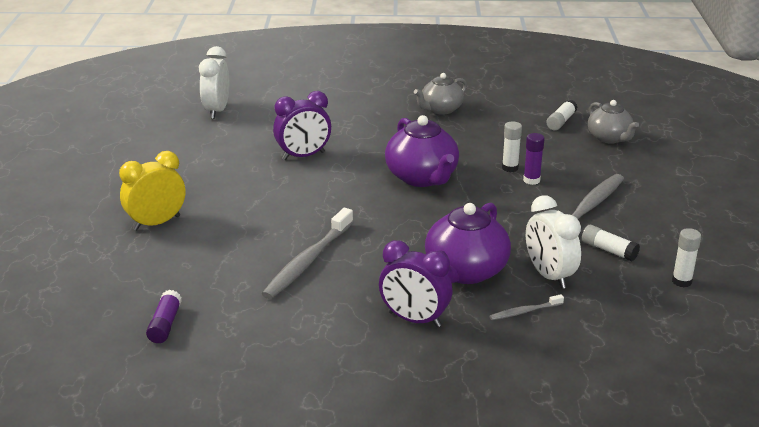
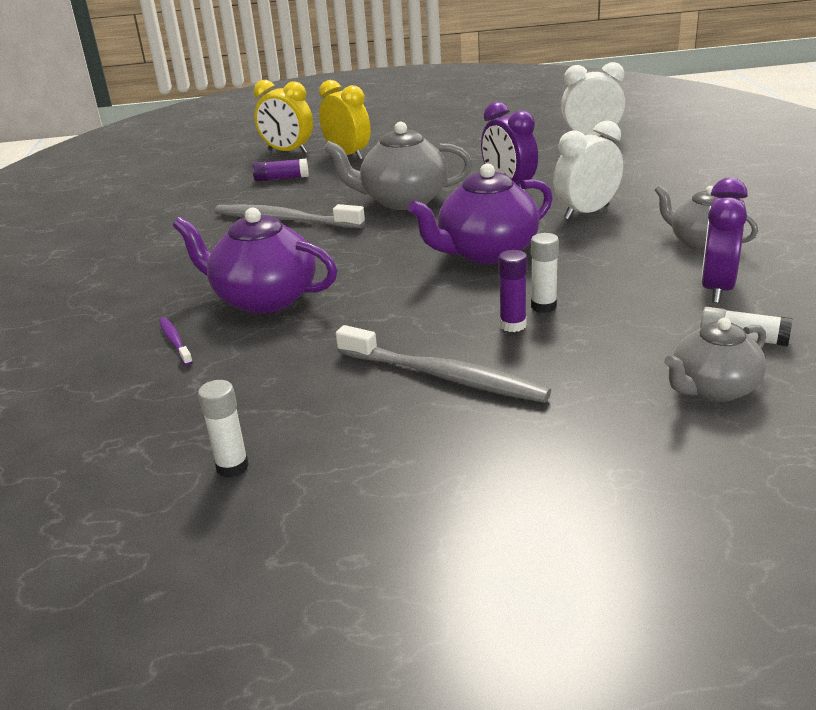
camera: 85 degrees right, 0 degrees up
(110, 258) = (288, 151): none -> yellow clock
(165, 325) = (186, 185): purple glue stick -> purple glue stick (281, 178)
(300, 202) = (403, 201): none -> grey teapot
(414, 319) = (172, 281): purple clock -> purple clock (716, 288)
(524, 312) = (175, 341): grey toothbrush -> purple toothbrush
(549, 276) = (253, 353): white clock -> white clock (586, 212)
(608, 250) = (320, 397): white glue stick -> none

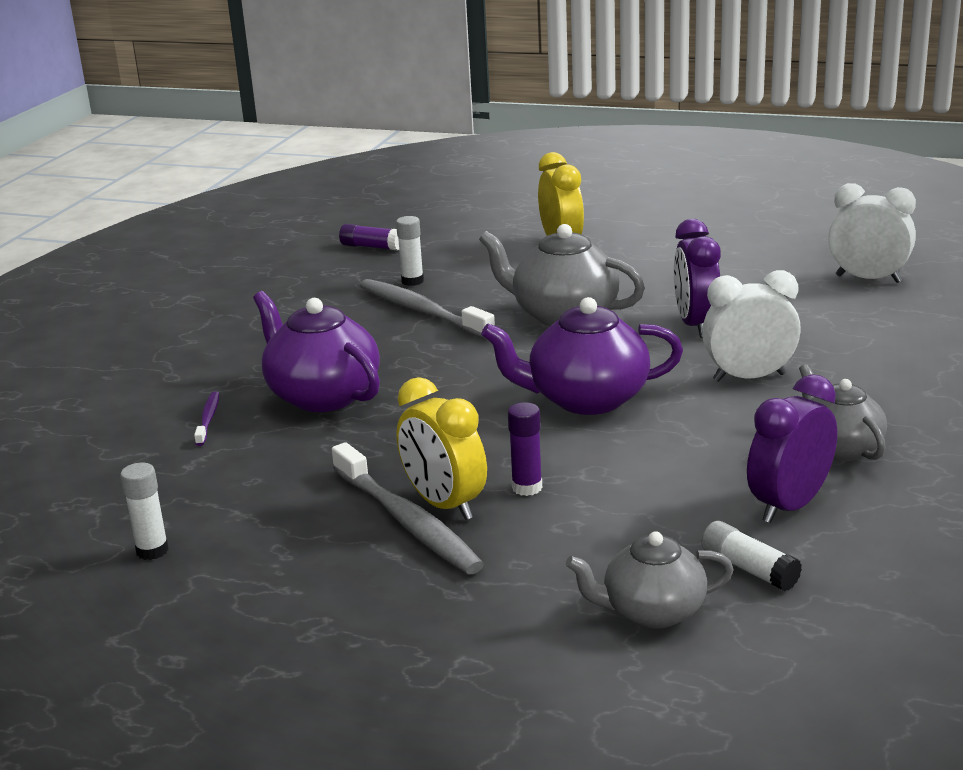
camera: 25 degrees right, 5 degrees down
(281, 178) = (465, 259): purple glue stick -> purple glue stick (371, 247)
(288, 151) = (503, 226): yellow clock -> yellow clock (444, 505)
(543, 306) = (579, 476): white glue stick -> white glue stick (412, 281)

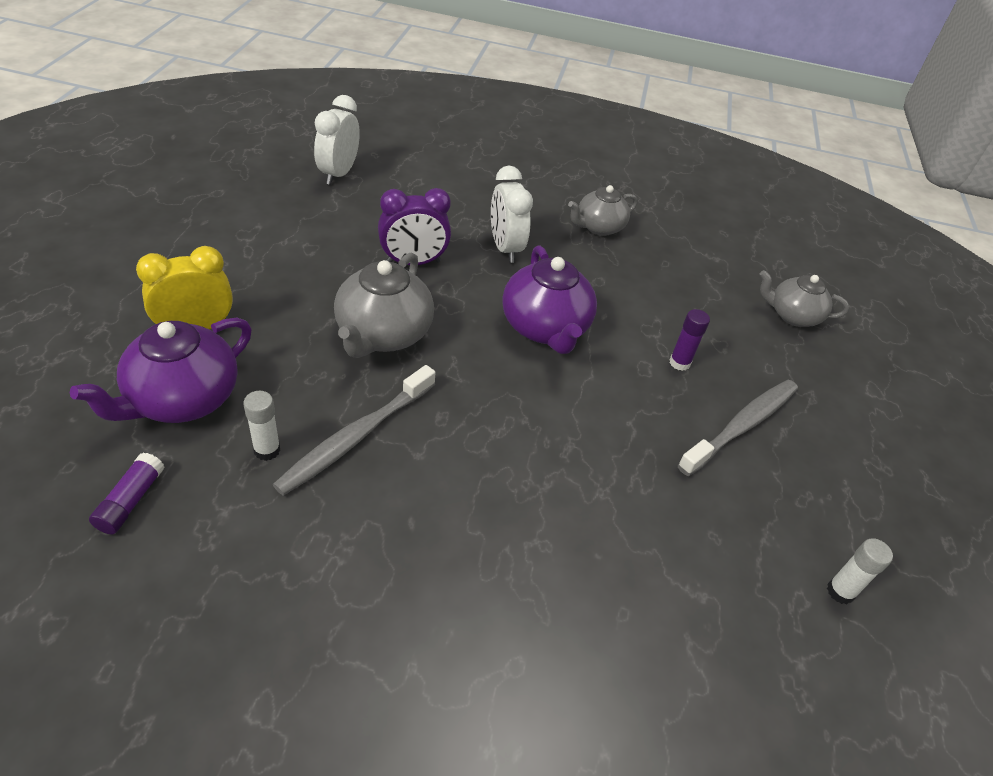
camera: 105 degrees left, 20 degrees up
(208, 419) = (612, 599): purple toothbrush -> none
(322, 396) = (552, 503): purple teapot -> purple teapot (182, 399)
(444, 505) = (714, 406): yellow clock -> none
(652, 612) = (792, 315): grey teapot -> grey teapot turned 120 degrees clockwise
(749, 569) = (738, 277): white glue stick -> none
(789, 506) = (669, 254): purple clock -> none

